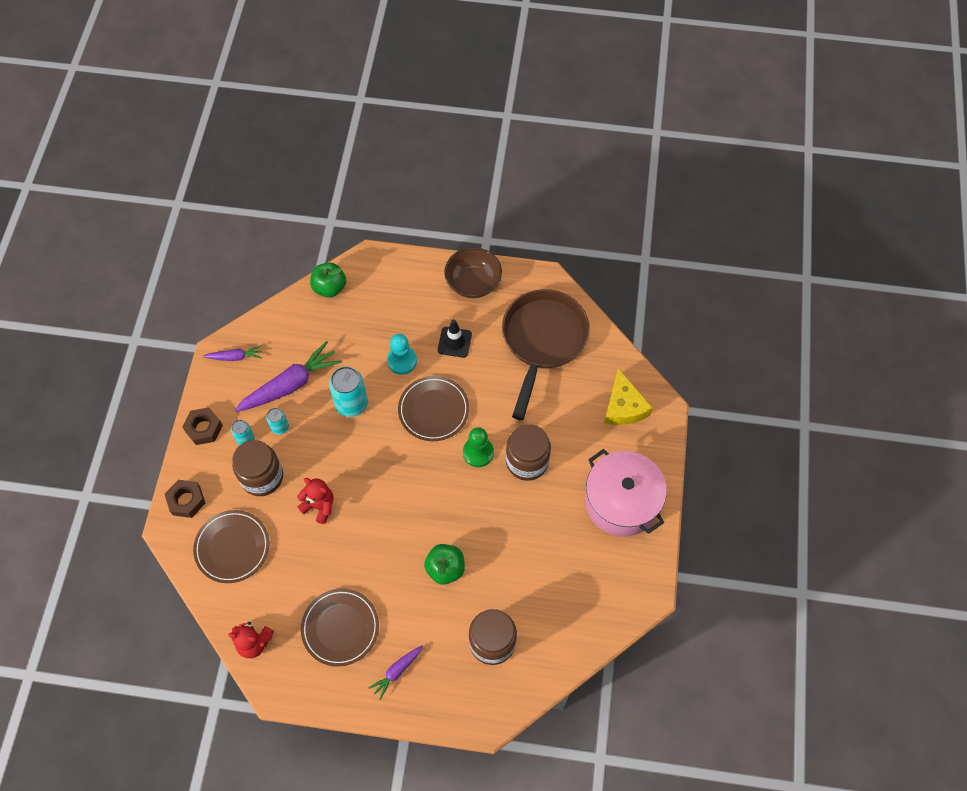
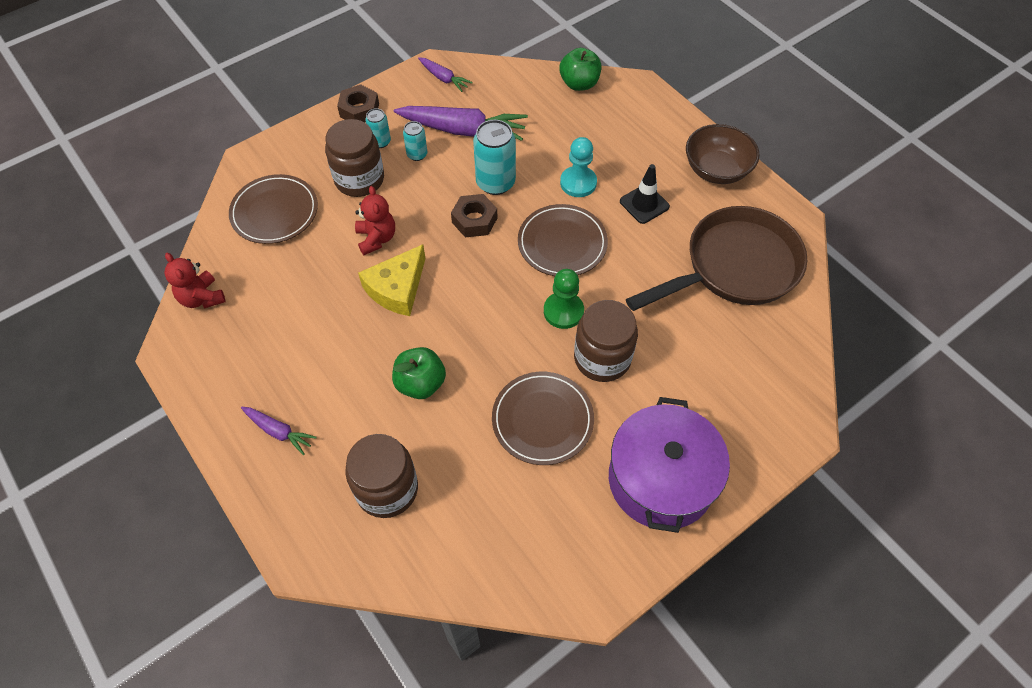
camera: 45 degrees right, 5 degrees down
(186, 500) = (285, 150): brown nut -> brown nut (474, 220)
(340, 628) = (278, 349): brown plate -> brown plate (542, 420)
(397, 671) = (278, 431): purple carrot -> purple carrot turned 150 degrees counterclockwise
(621, 502) = (661, 479): pink pot -> purple pot
(623, 406) = (760, 392): yellow cheese -> yellow cheese (397, 288)

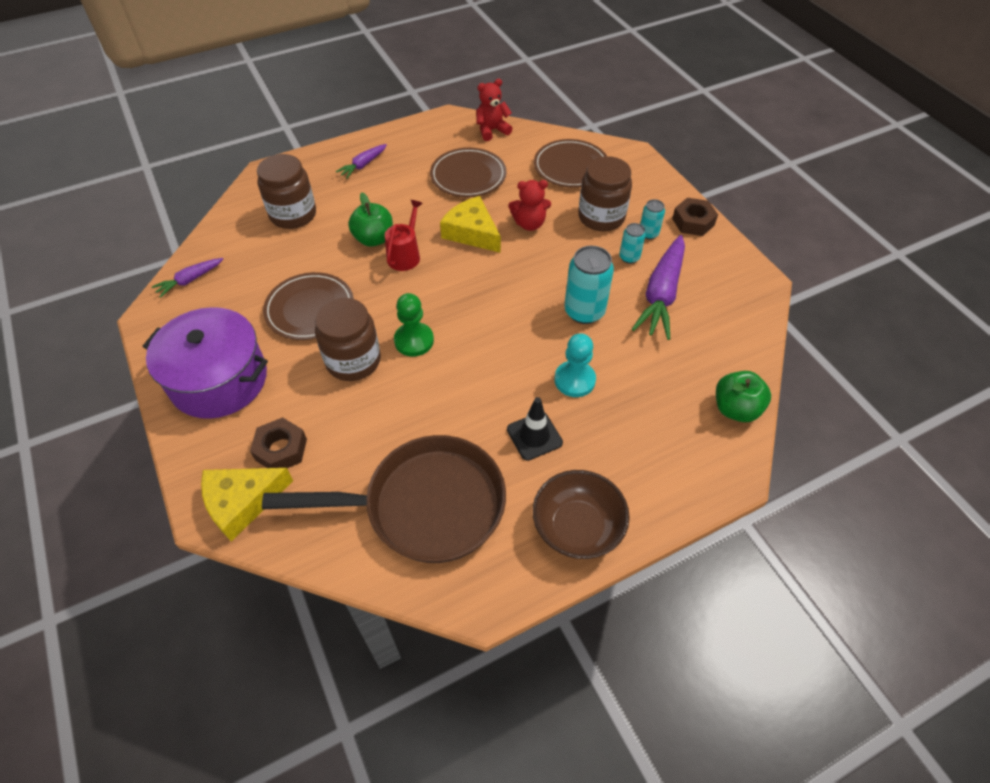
camera: 100 degrees right, 5 degrees down
(443, 78) = (741, 287): purple carrot -> purple carrot (190, 280)
(443, 345) = (405, 255): none -> red watering can
(474, 220) = (538, 290): brown nut -> brown nut (281, 449)
(562, 243) = (495, 353): brown plate -> brown plate (468, 176)
(734, 267) = (425, 506): brown pan -> brown pan turned 75 degrees counterclockwise
(784, 405) = (242, 502): none -> yellow cheese

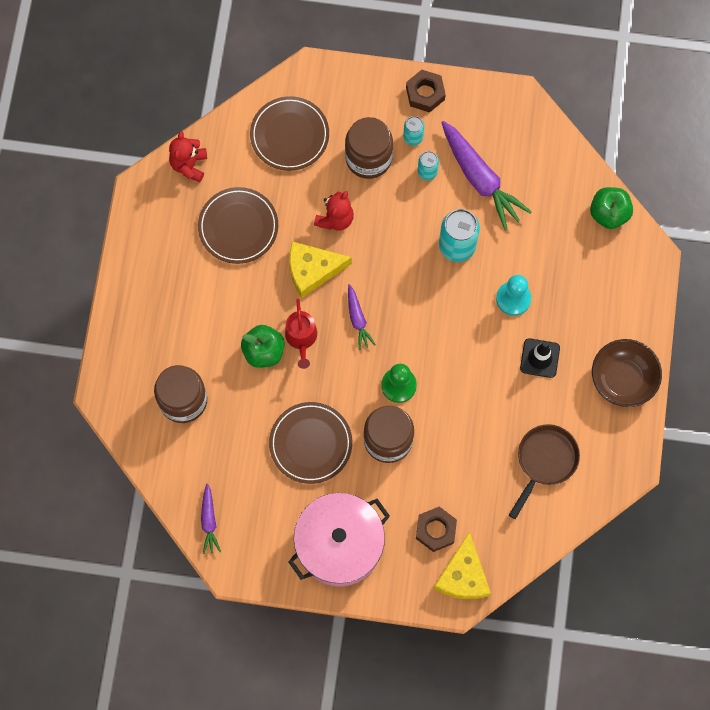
camera: 55 degrees left, 20 degrees up
(219, 380) = (339, 544): purple pot -> pink pot
(363, 165) = (156, 305): purple carrot -> purple carrot (357, 319)
(405, 255) = (301, 338): red watering can -> red watering can turned 150 degrees counterclockwise
(425, 506) = (545, 461): brown pan -> brown pan, size x0.59

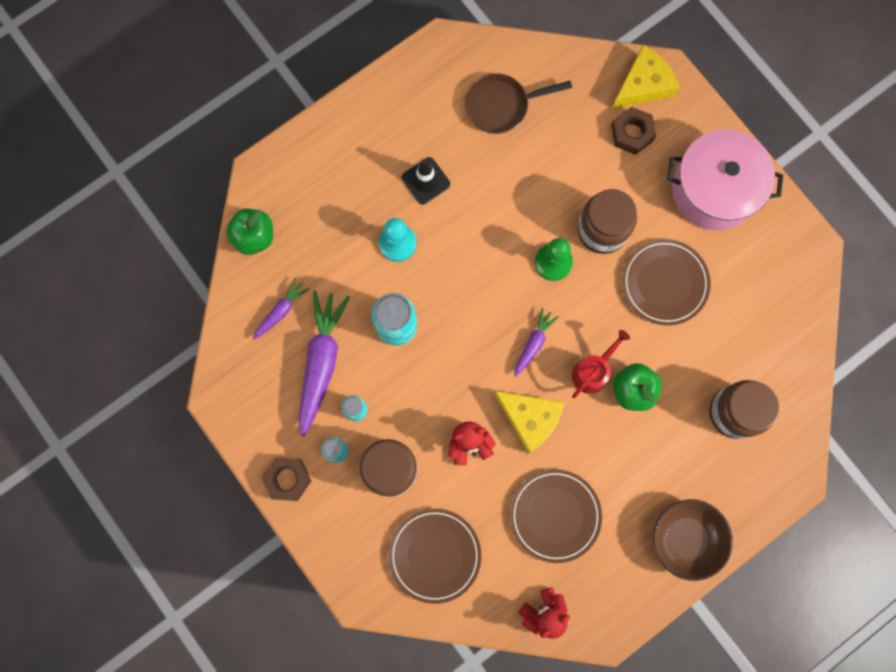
camera: 135 degrees left, 5 degrees up
(209, 521) = (798, 299): purple carrot -> purple carrot (280, 311)
(622, 379) = (382, 108): brown bowl -> brown bowl (685, 538)

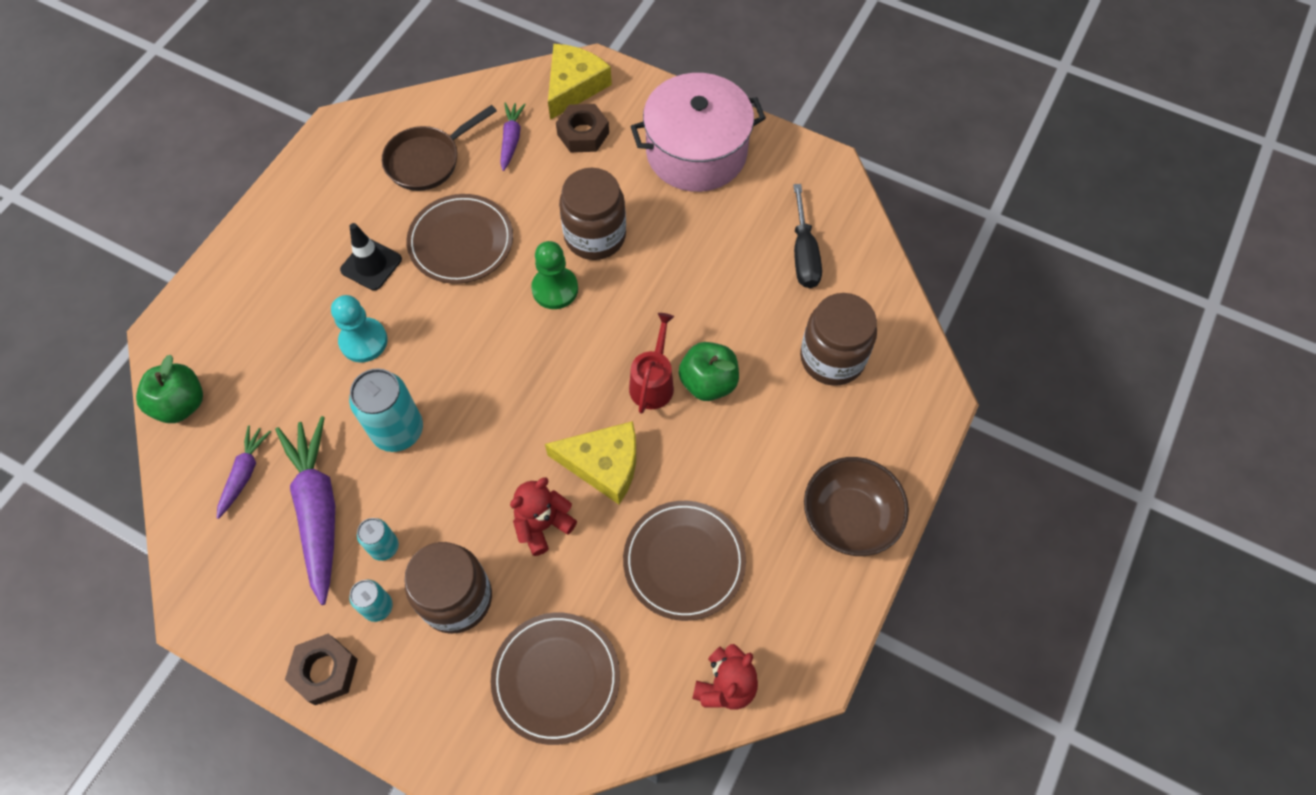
camera: 25 degrees left, 15 degrees down
(533, 344) = (571, 382): purple carrot -> purple carrot (511, 140)
(664, 283) = (689, 260): brown plate -> brown plate (461, 242)
(755, 316) = (803, 253): none -> black screwdriver

